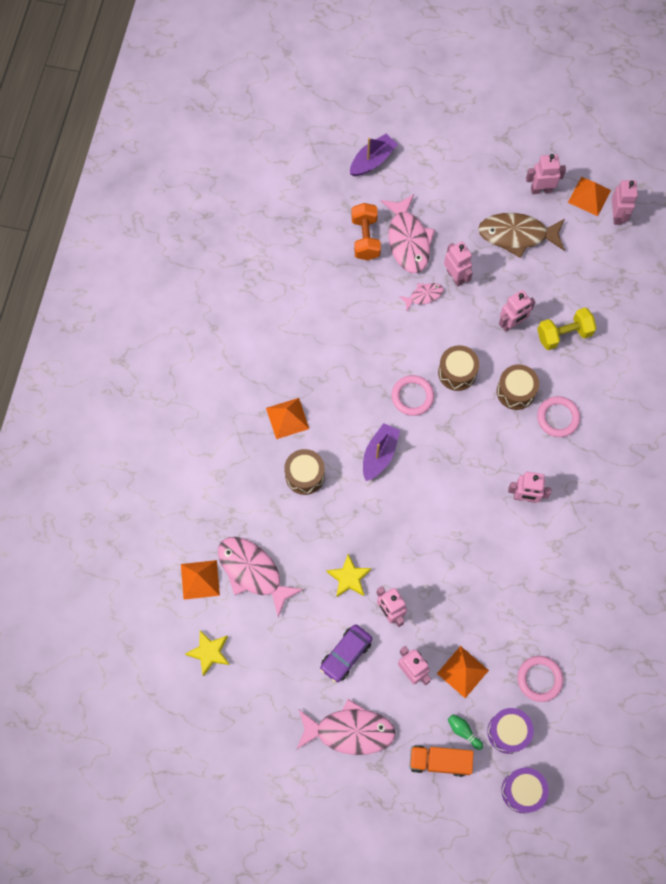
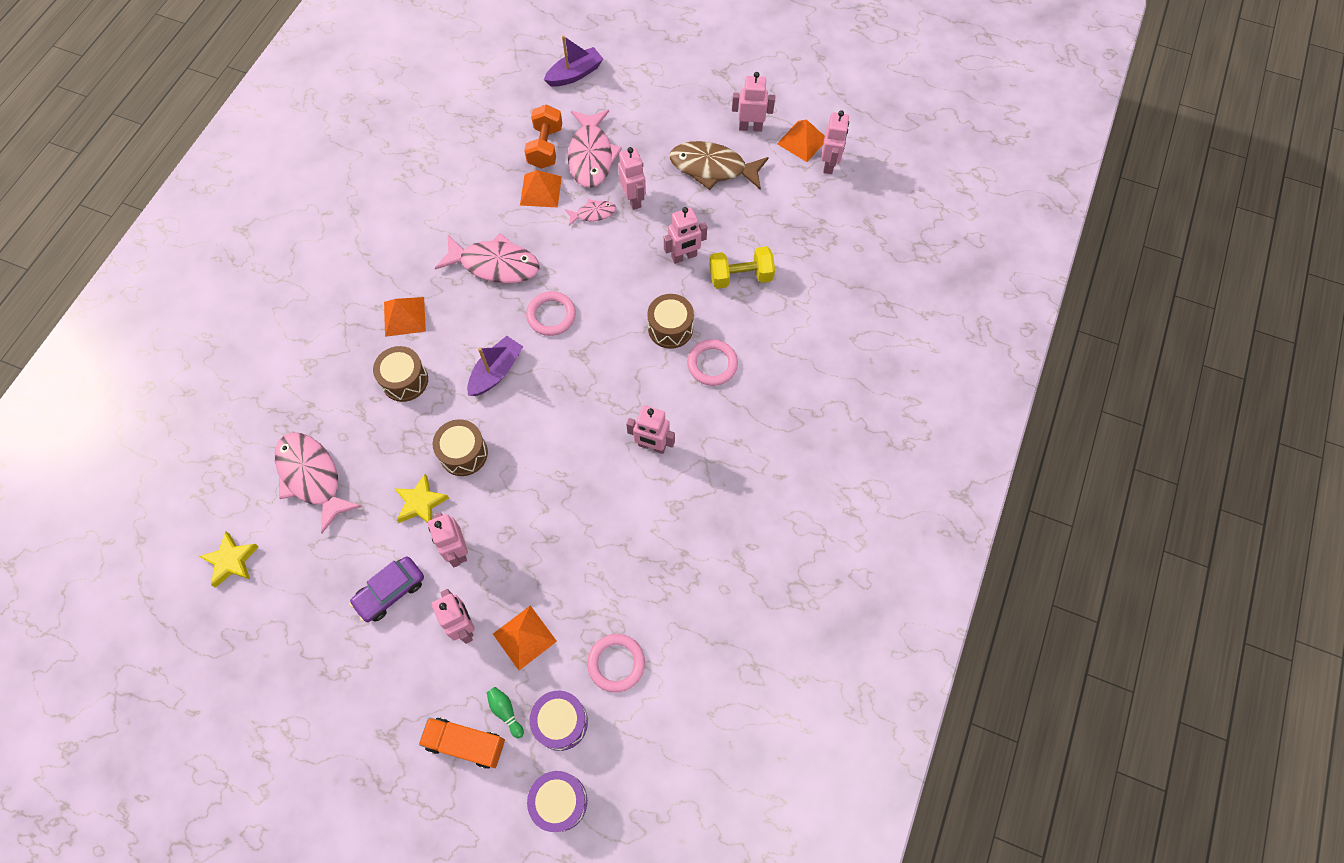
camera: 10 degrees right, 5 degrees down
(200, 579) = (249, 475): orange pyramid -> orange pyramid (541, 190)
(349, 731) = (367, 685): pink fish -> pink fish (495, 264)
(457, 372) = (609, 298): brown drum -> brown drum (463, 453)

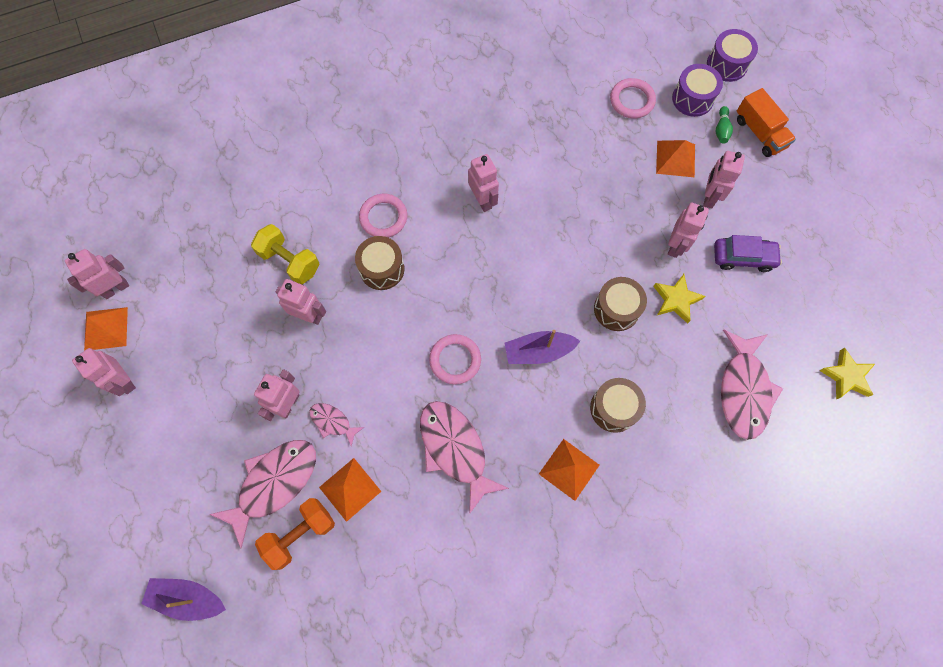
camera: 135 degrees left, 5 degrees up
(713, 168) = (198, 372): brown fish -> none

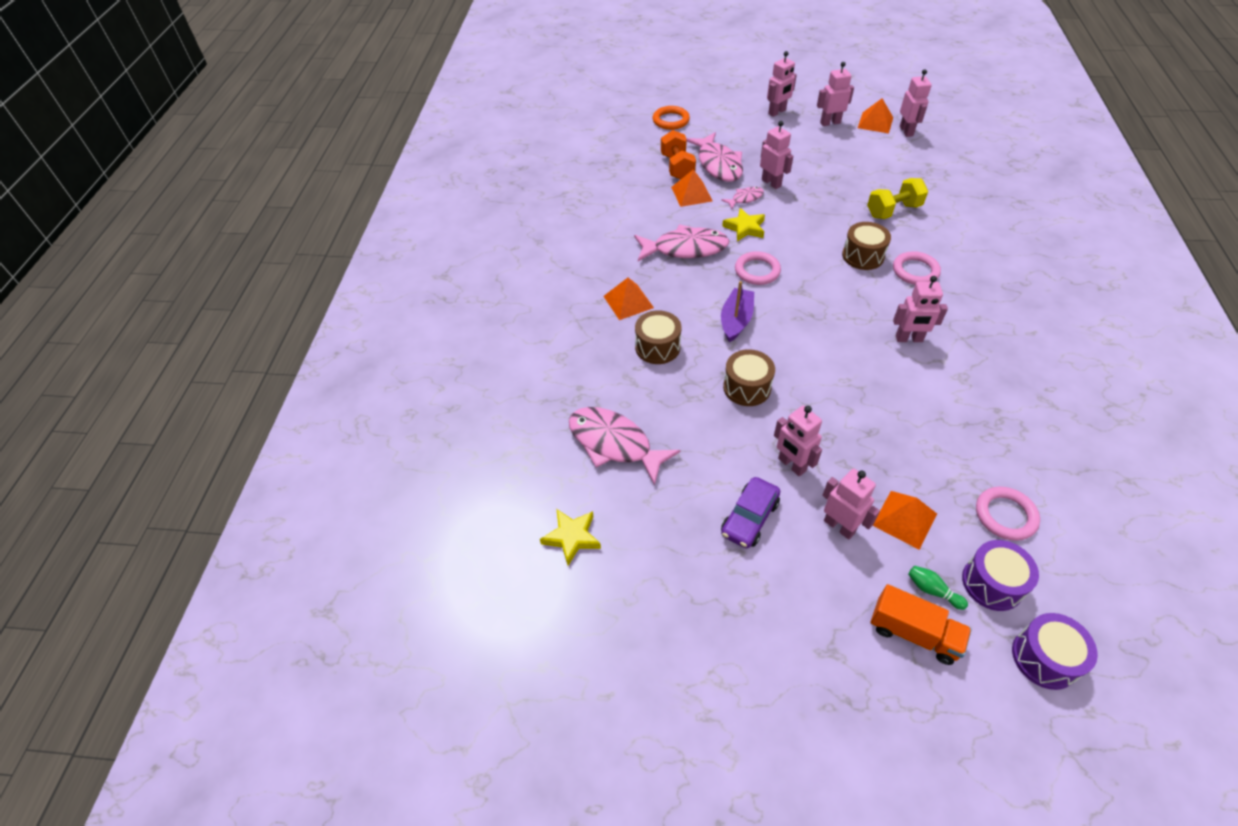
camera: 120 degrees right, 20 degrees down
(188, 598) = (671, 120): purple boat -> orange ring
(309, 315) = (838, 208): pink robot -> pink robot (777, 112)
(676, 300) = (732, 436): yellow star -> yellow star (745, 228)
(759, 133) = (913, 633): orange truck -> orange truck turned 150 degrees counterclockwise

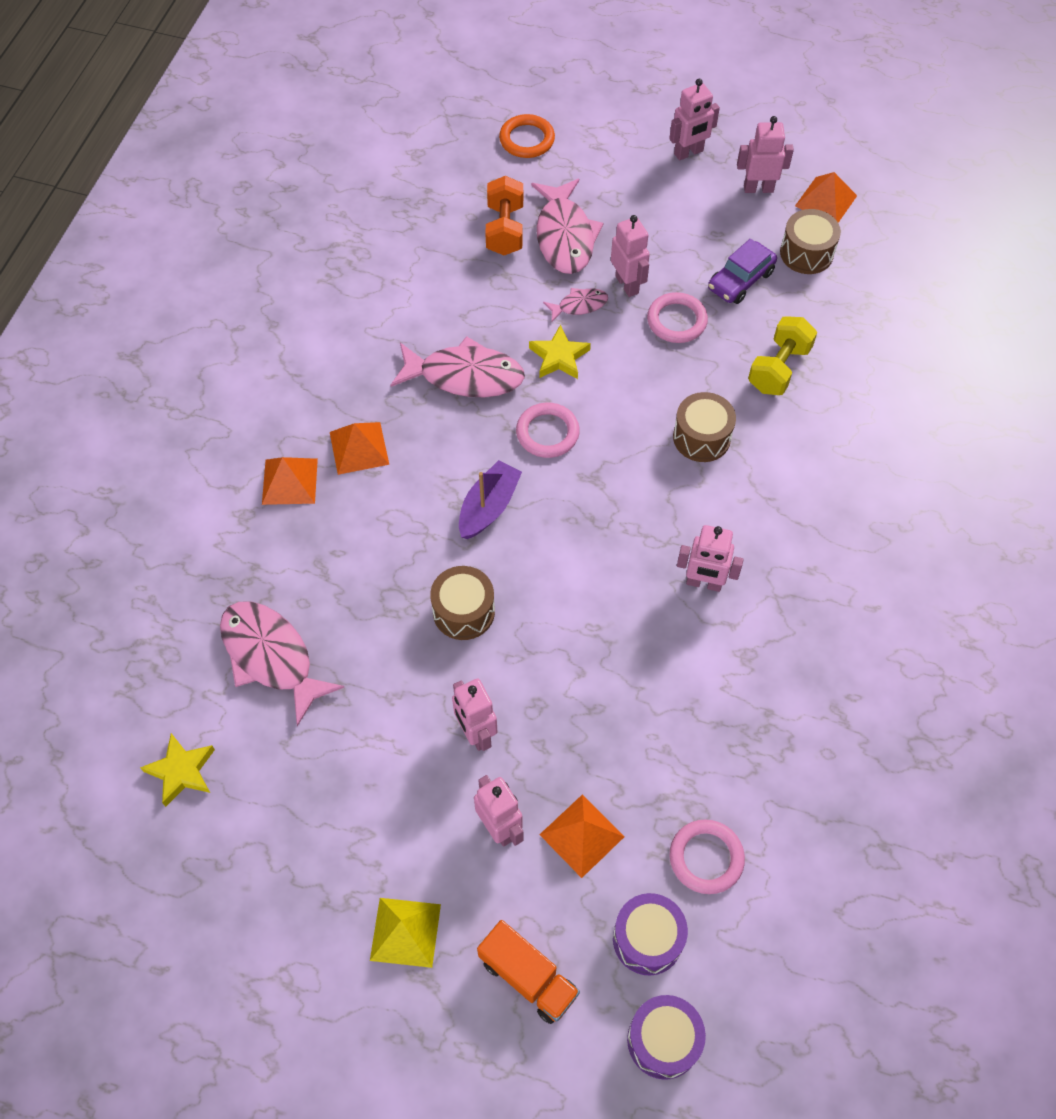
camera: 10 degrees right, 10 degrees up
(657, 347) = (372, 527): brown drum -> brown drum (806, 253)
(691, 194) = (508, 282): orange pyramid -> orange pyramid (290, 481)
(749, 518) = (397, 793): purple car -> purple car (740, 280)
(800, 620) = (405, 932): none -> yellow pyramid
(893, 211) = (778, 368): yellow dumbbell -> yellow dumbbell turned 45 degrees counterclockwise
(906, 131) = (864, 226): pink robot -> none
(915, 271) = (762, 477): pink ring -> pink ring (676, 321)
(932, 590) = (573, 932): green bowling pin -> none

